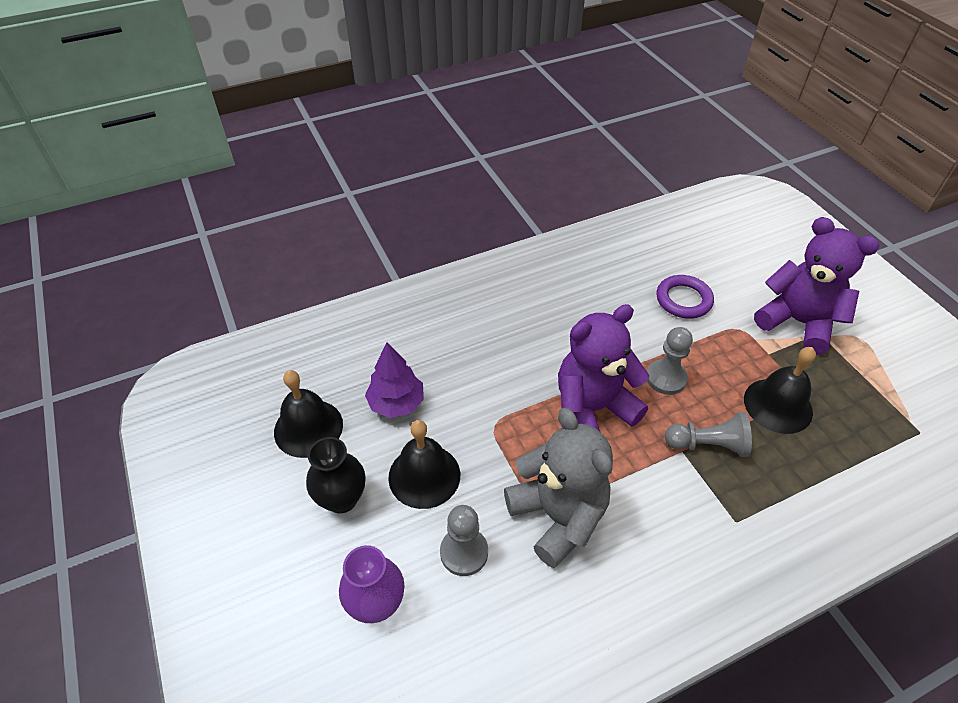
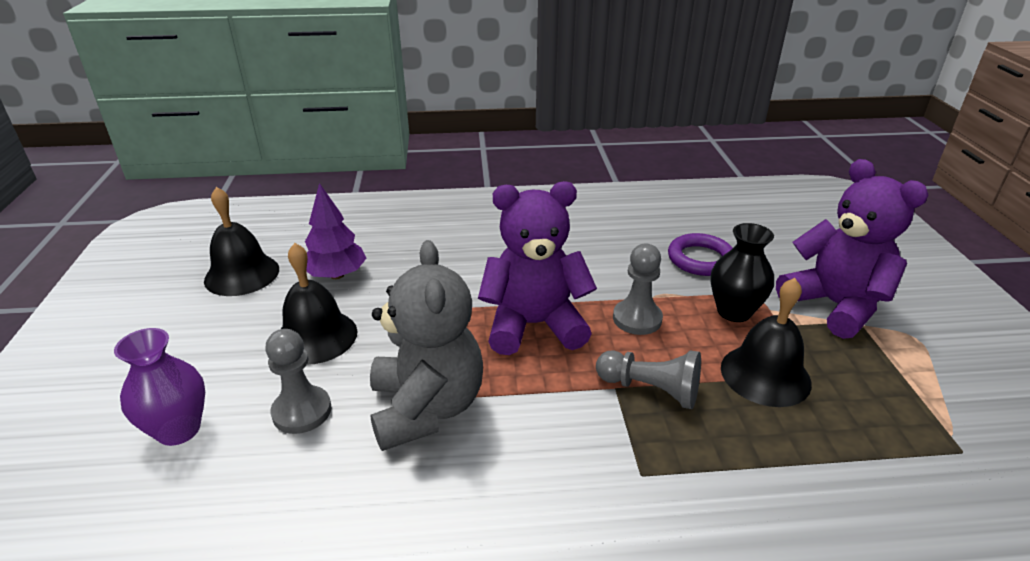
camera: 20 degrees right, 15 degrees down
(342, 499) = (223, 334): black vase -> black vase (734, 312)

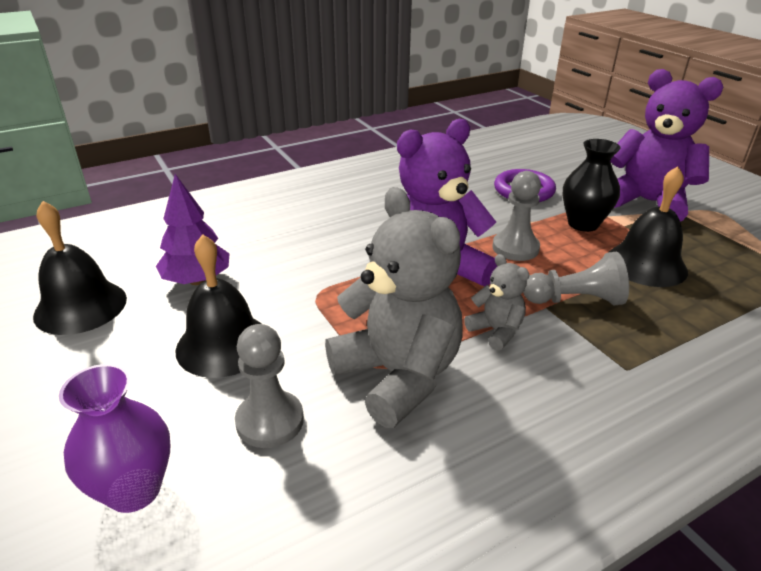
camera: 25 degrees left, 0 degrees up
(546, 396) = (496, 331): none -> grey teddy bear

